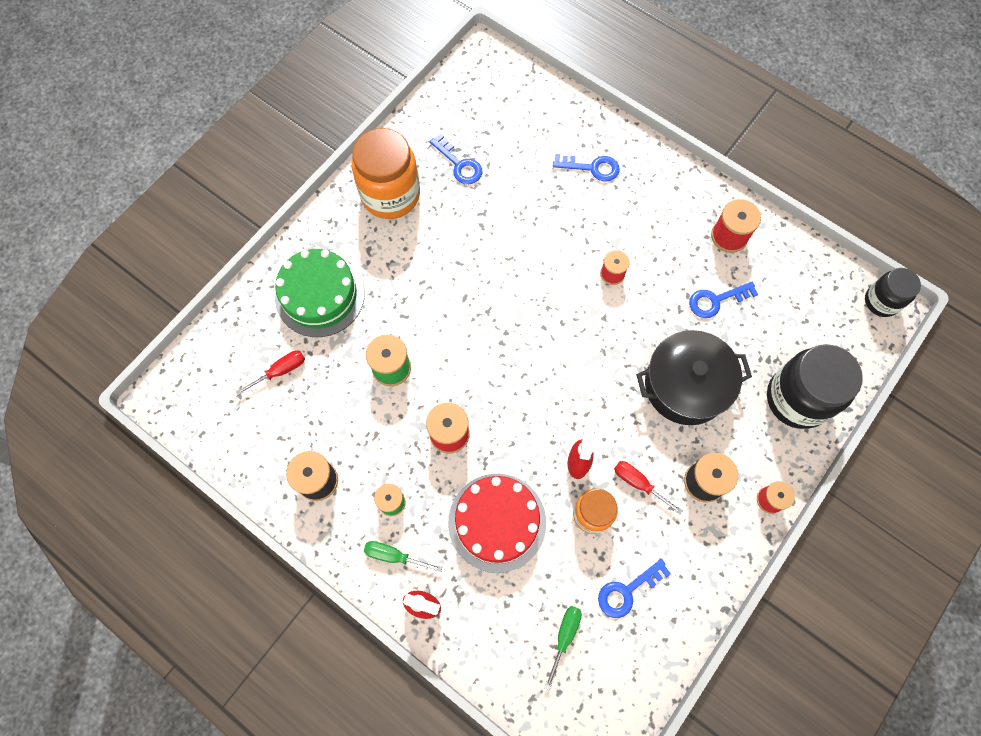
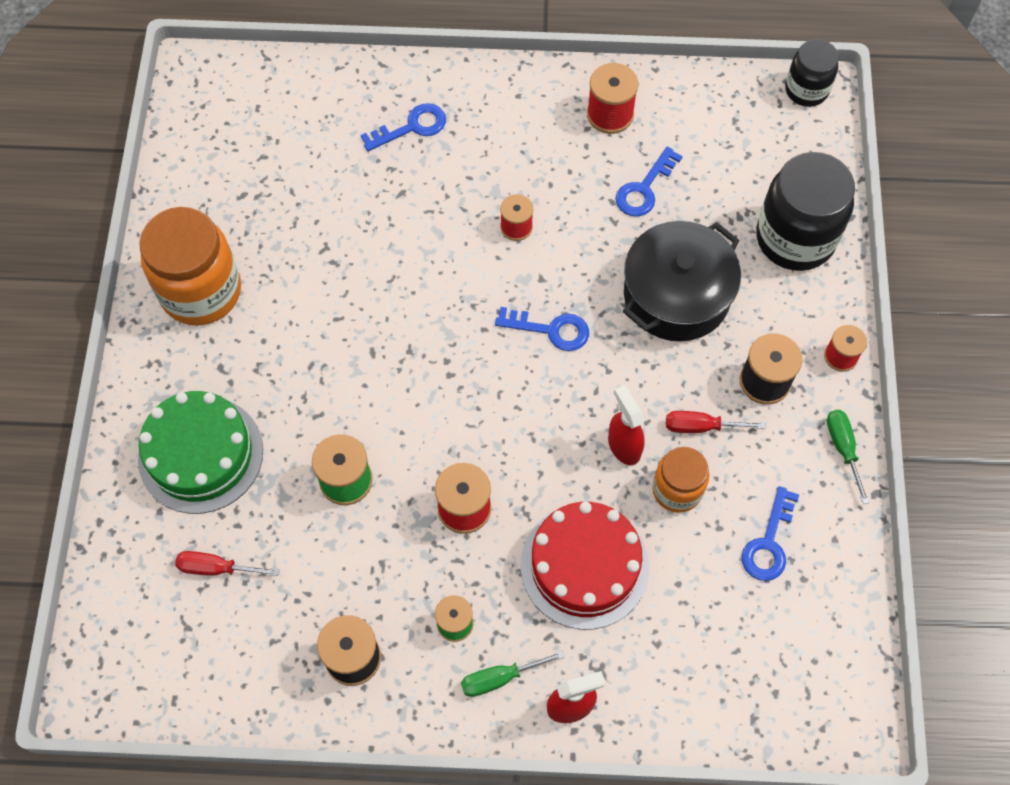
camera: 35 degrees left, 5 degrees down
(280, 371) = (217, 568): red screwdriver -> red screwdriver turned 105 degrees counterclockwise
(459, 164) = (258, 210): blue key -> blue key (550, 330)
(564, 637) = (740, 633): green screwdriver -> green screwdriver (843, 449)

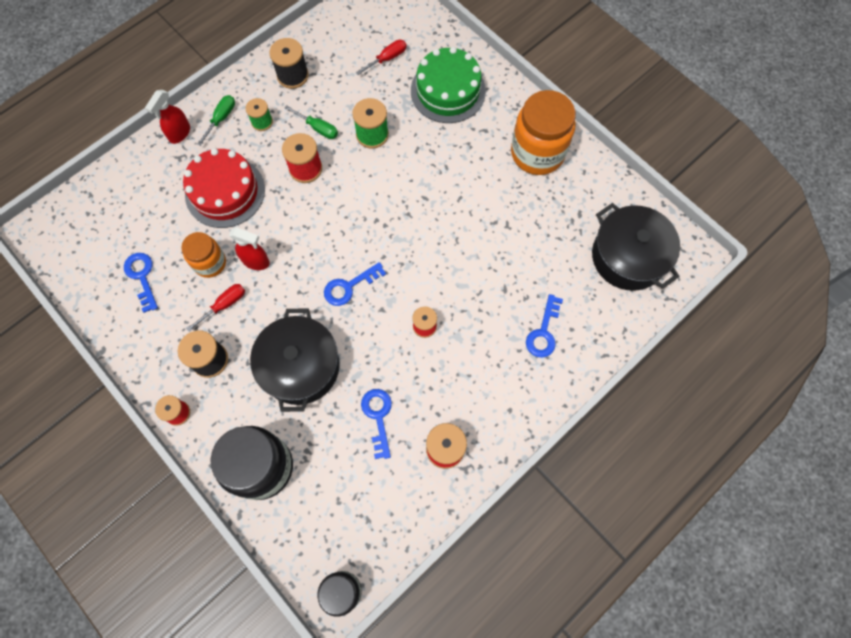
camera: 135 degrees right, 5 degrees up
(252, 119) = (628, 257): none -> black pot
(843, 449) = (137, 359): green screwdriver -> green screwdriver (318, 128)

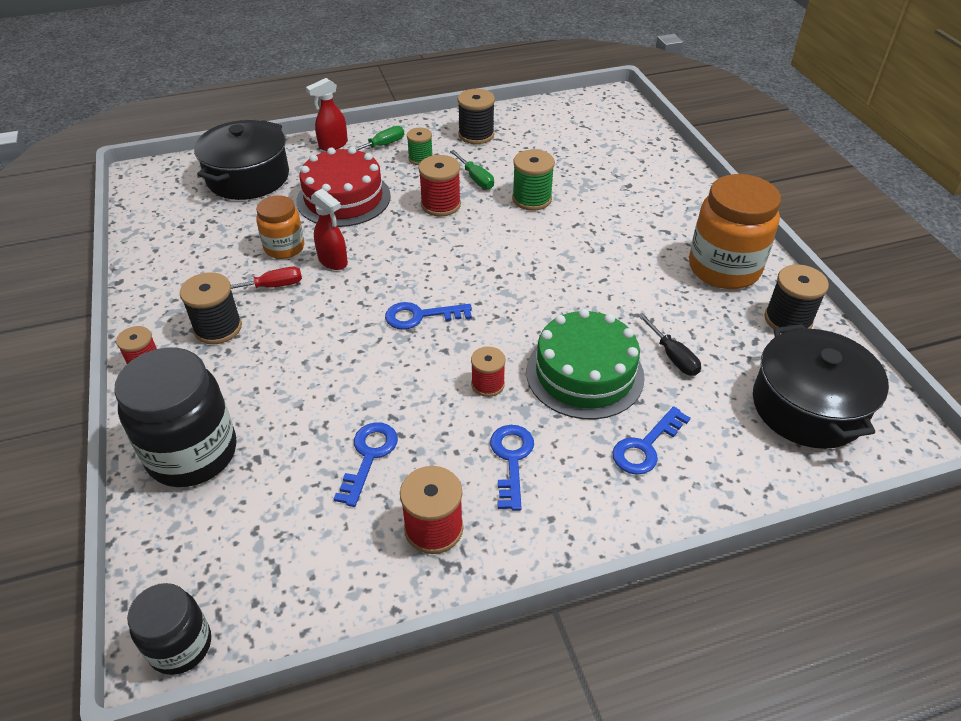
camera: 25 degrees right, 25 degrees down
(142, 277) = (208, 237): blue key -> blue key (511, 460)
(300, 366) = (312, 370): black pot -> black pot (248, 177)
(387, 59) = (585, 148): red screwdriver -> none
(448, 91) = (640, 188): green cake -> green cake (584, 374)
(532, 250) = (672, 356): none -> black screwdriver
(594, 186) = (788, 320): none -> black spool

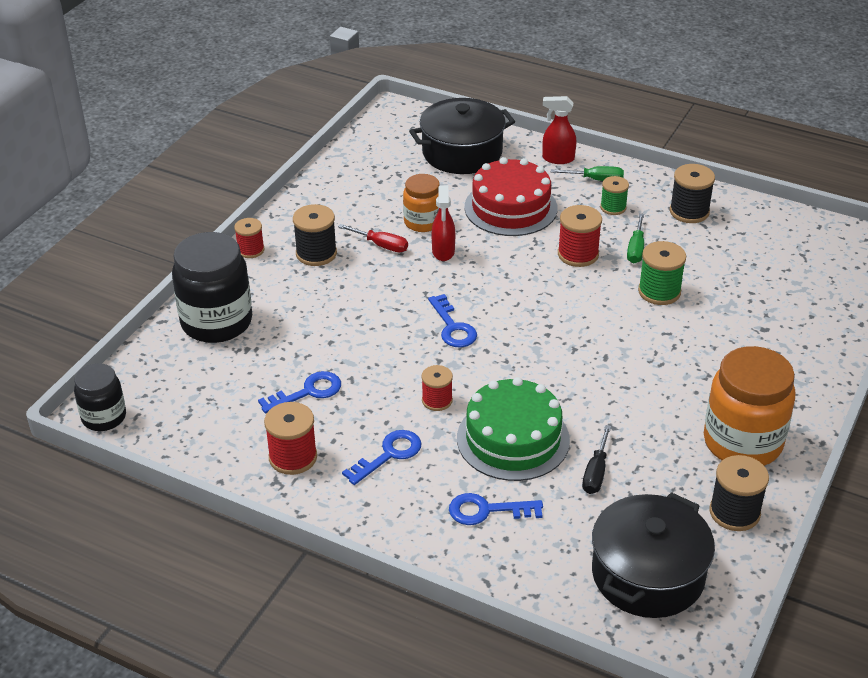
camera: 45 degrees right, 5 degrees down
(420, 316) = (453, 327): blue key -> blue key turned 150 degrees counterclockwise

